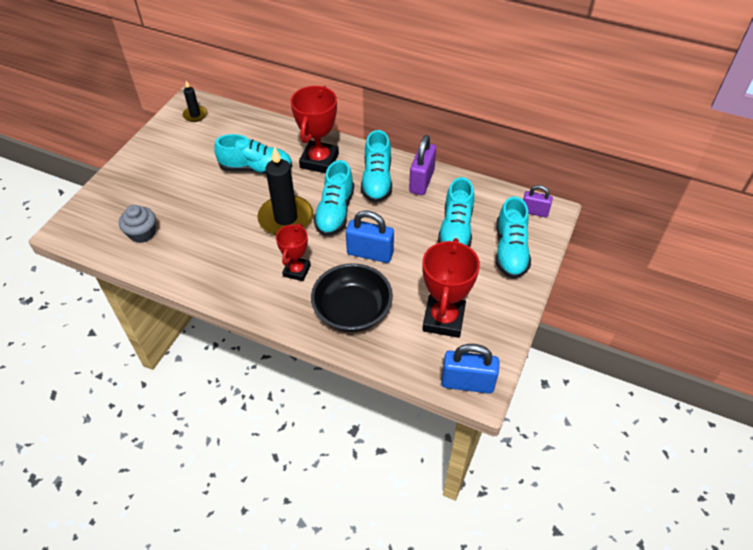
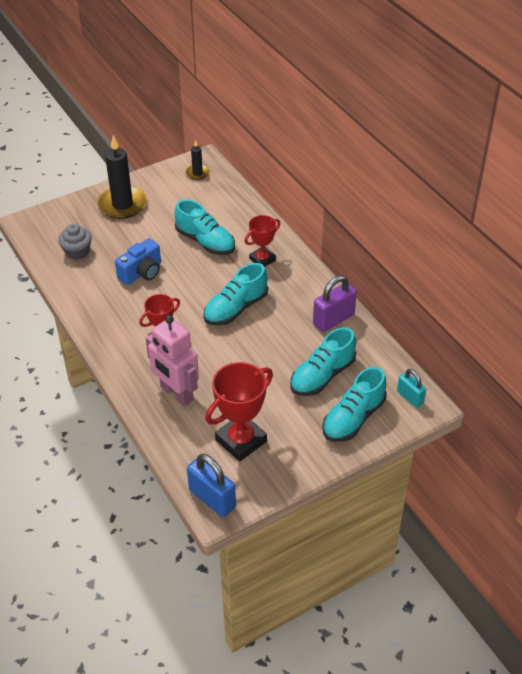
camera: 35 degrees right, 5 degrees down
(223, 222) = (142, 272): none -> blue camera
(286, 218) = (192, 294): black candle -> black candle (122, 205)
(319, 161) = (262, 259): red trophy -> red trophy, size x0.61
(352, 311) = (176, 393): black bowl -> pink robot
(370, 253) = (232, 357): blue padlock -> none
(377, 180) = (295, 299): turquoise shoe -> none
(534, 212) = (410, 397): purple padlock -> turquoise padlock

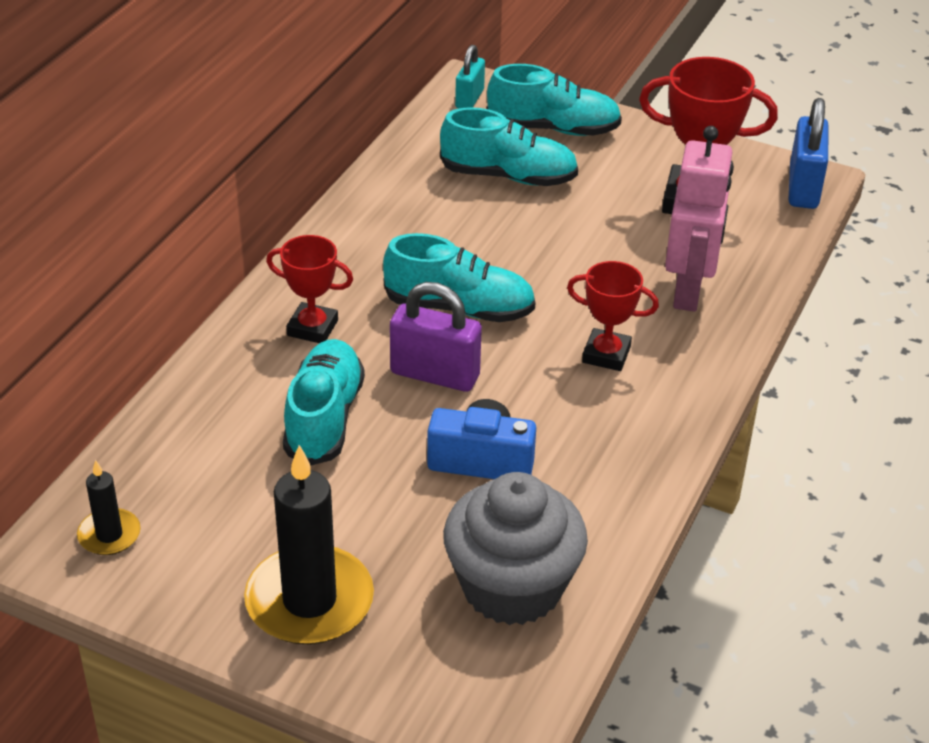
camera: 125 degrees left, 5 degrees down
(77, 252) = (512, 586): grey cupcake -> grey cupcake, size x1.76
(333, 319) = (387, 204): purple padlock -> purple padlock (435, 374)

